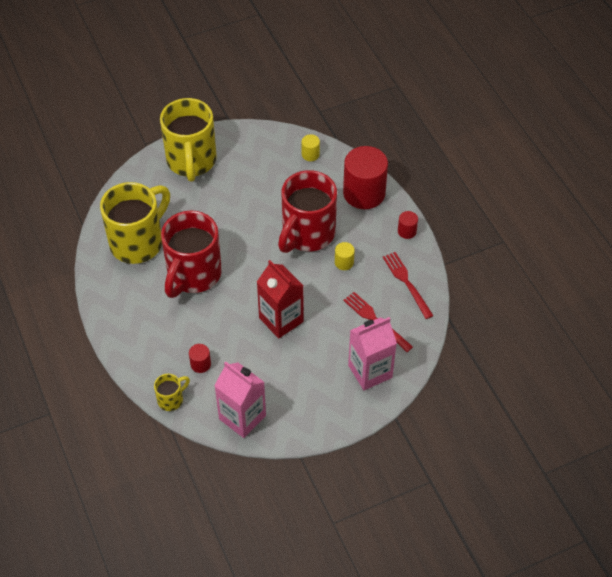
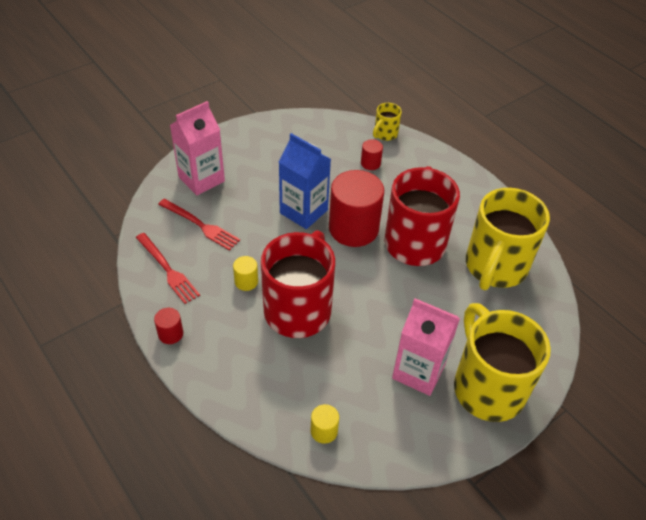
camera: 165 degrees right, 5 degrees down
(242, 417) = (315, 130): pink carton -> pink carton (418, 371)
(281, 320) = (303, 211): red carton -> blue carton
(364, 193) = (234, 380): red cylinder -> red cylinder (353, 228)

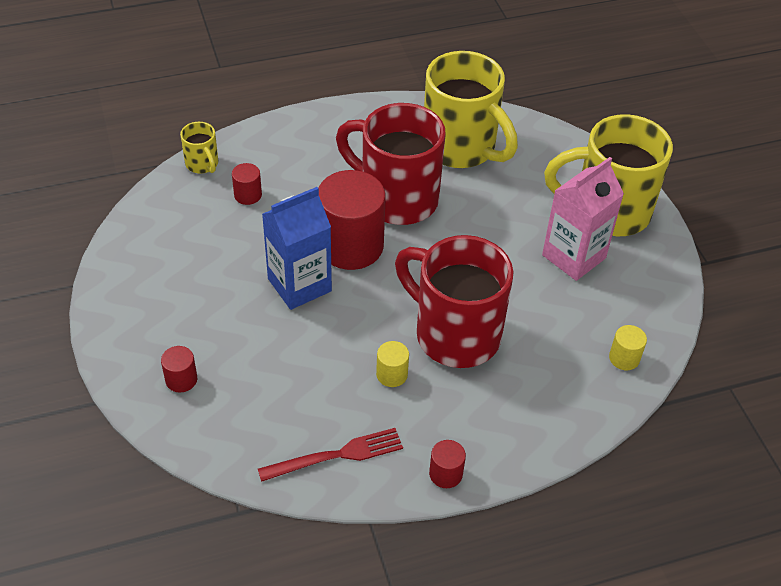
camera: 70 degrees left, 0 degrees up
(200, 225) = (272, 401): red fork -> none
(201, 179) = (181, 379): pink carton -> red cylinder

